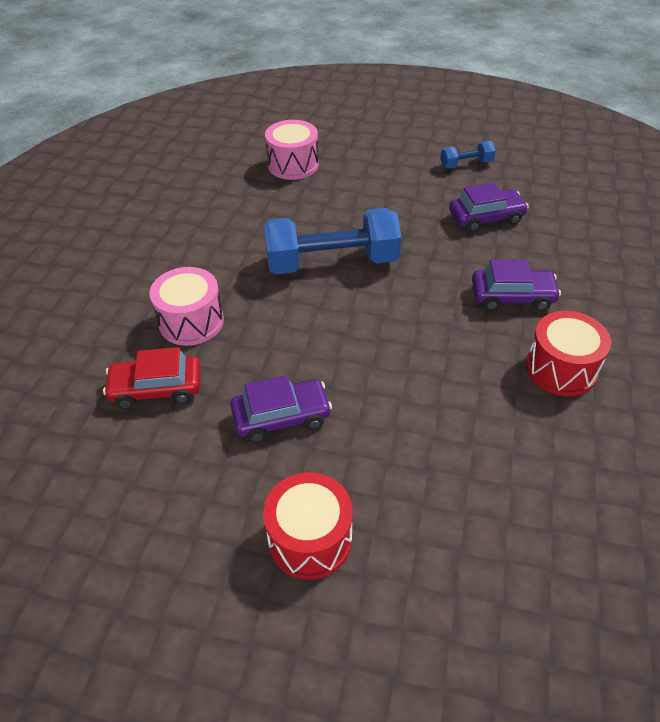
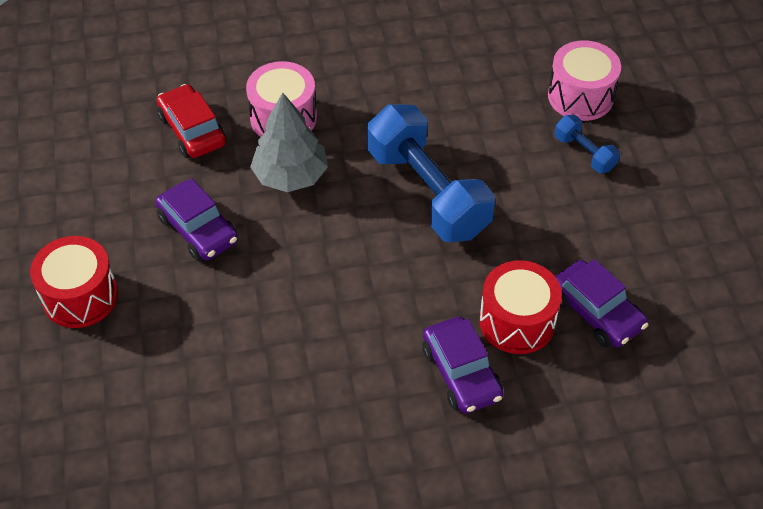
camera: 65 degrees right, 5 degrees up
(261, 336) = (290, 176): none -> grey tree
(466, 164) = (701, 262): blue dumbbell -> blue dumbbell (584, 153)
(561, 369) = (366, 444): red drum -> red drum (517, 321)

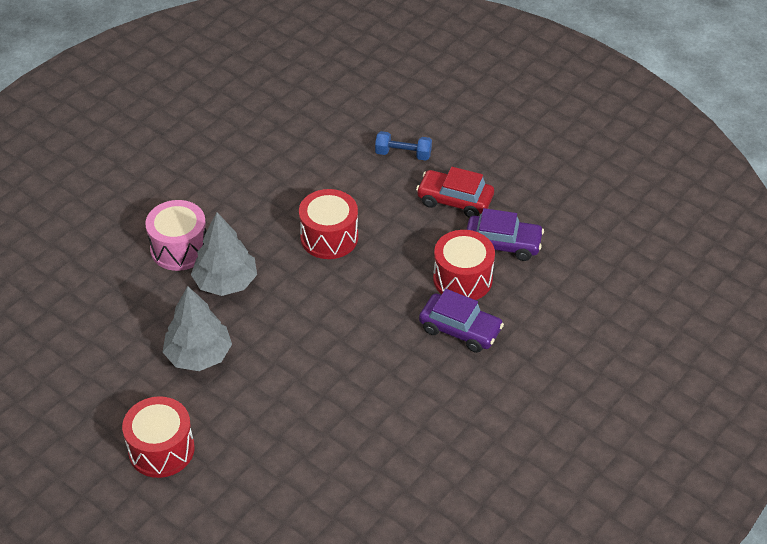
camera: 40 degrees left, 5 degrees down
(192, 130) = (121, 296): red car -> red car (455, 200)
(198, 229) = (198, 355): purple car -> grey tree
(427, 192) = (329, 237): blue dumbbell -> red drum
(580, 96) = (365, 120): pink drum -> none

